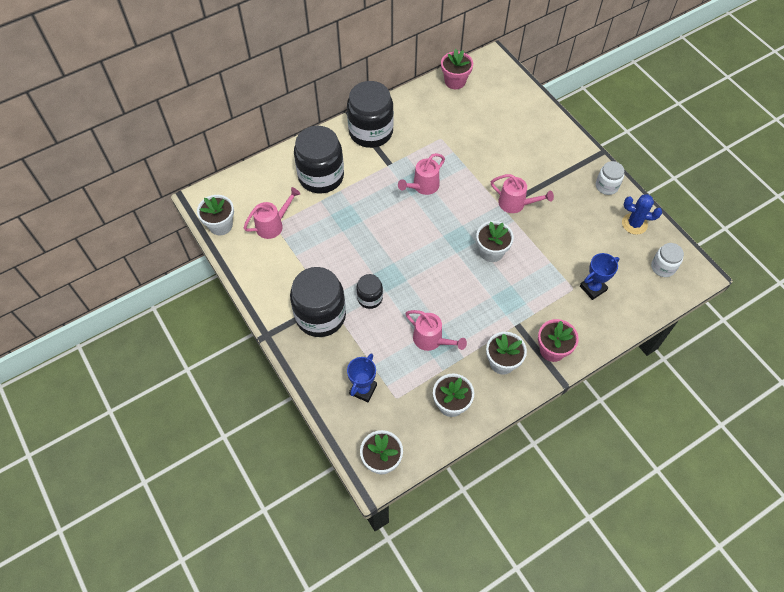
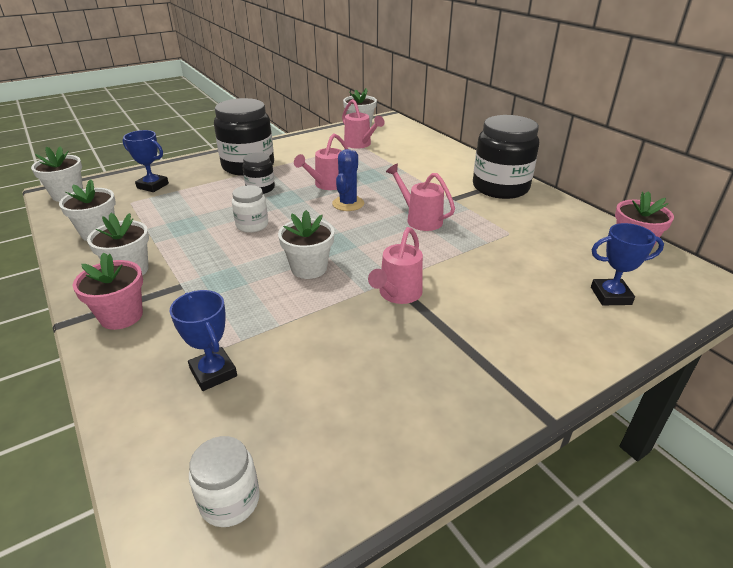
camera: 90 degrees right, 25 degrees down
(321, 176) = (424, 163): black jar -> none
(431, 340) = (189, 222): pink watering can -> pink watering can (326, 185)
(508, 106) = (610, 296): none -> blue trophy
(606, 186) = (455, 418): white jar -> white jar (252, 225)
(634, 224) = (354, 458): blue cactus -> blue cactus (348, 204)

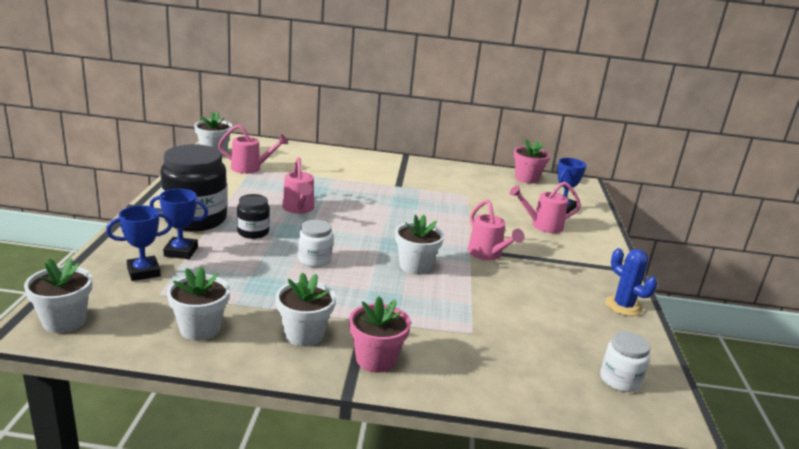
camera: 55 degrees left, 10 degrees down
(213, 373) = (497, 345): blue trophy -> blue trophy (181, 251)
(348, 204) = (344, 216): blue cactus -> blue cactus (623, 306)
(420, 219) = (408, 207): pink watering can -> pink watering can (542, 225)
(500, 187) = (409, 168): black jar -> none

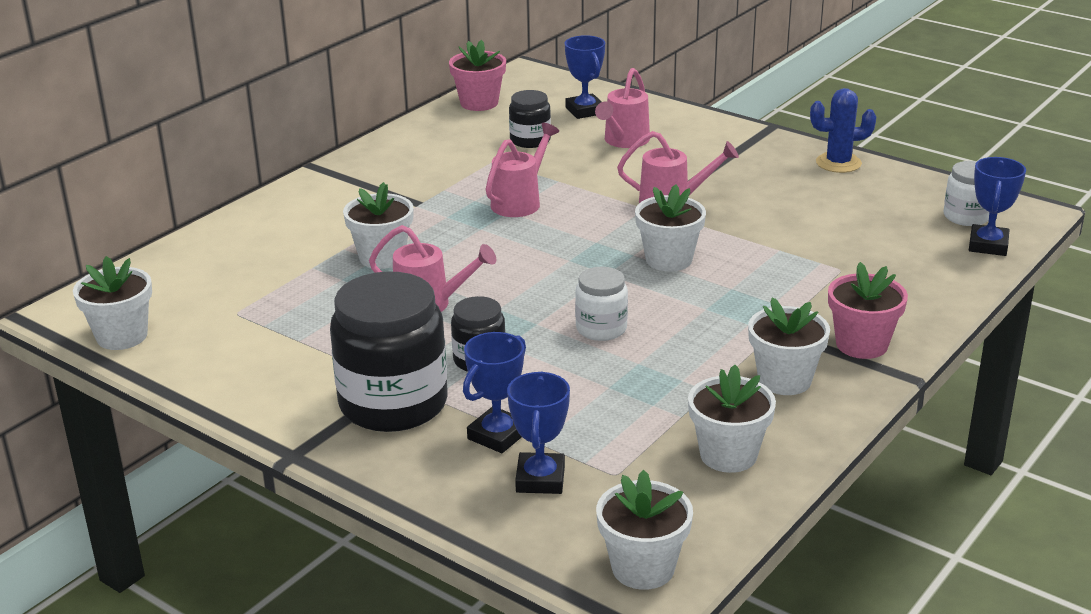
camera: 55 degrees left, 5 degrees up
(250, 168) = (232, 313): pink watering can -> pink watering can (520, 202)
(334, 188) = (382, 257): none -> white flower pot
(504, 199) = (530, 140): none -> black jar
(587, 399) = (988, 245): none -> blue trophy

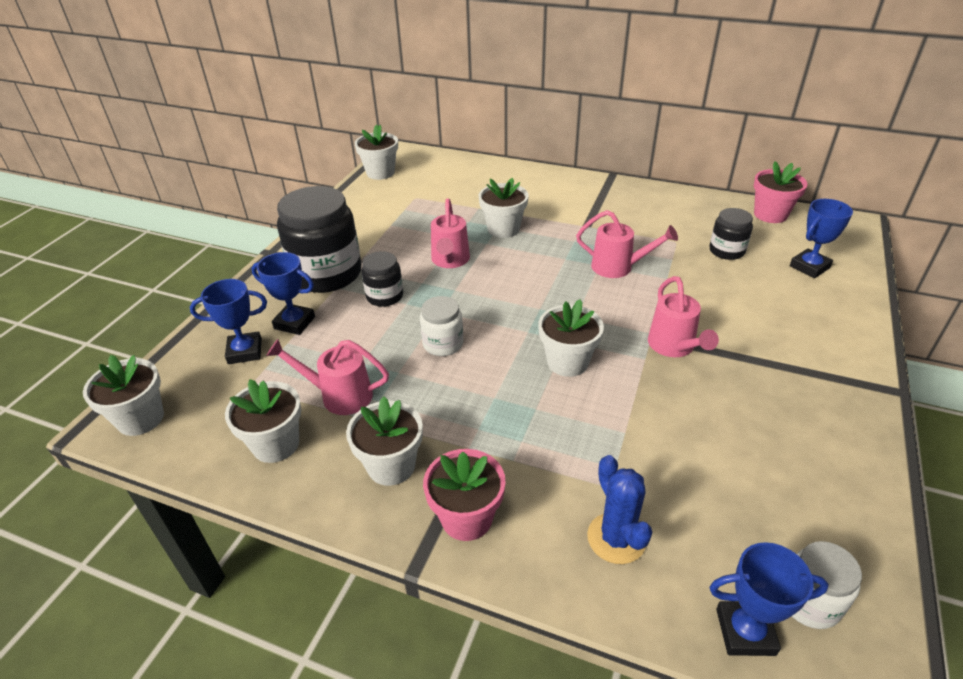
camera: 75 degrees right, 10 degrees up
(624, 141) = (769, 299): pink watering can -> pink watering can (339, 395)
(838, 163) = (855, 457): blue cactus -> blue cactus (616, 538)

